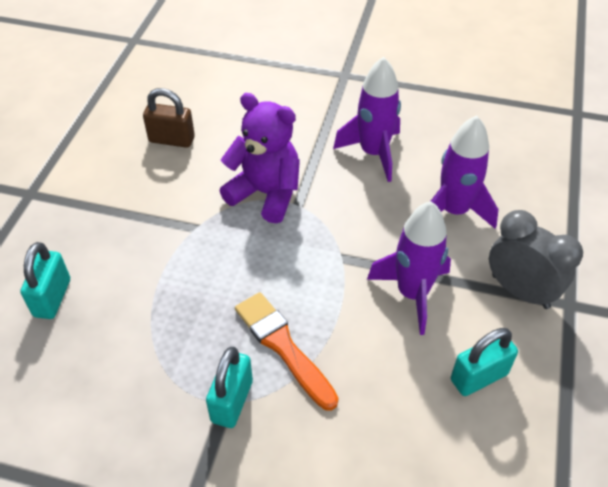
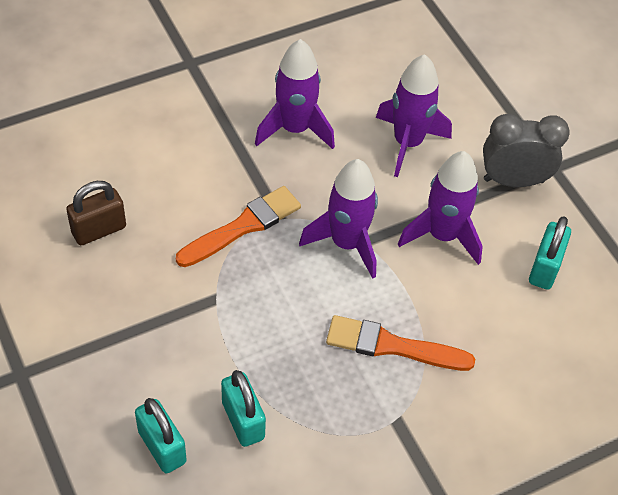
camera: 45 degrees left, 5 degrees up
(232, 401) = (399, 415): turquoise padlock -> turquoise padlock (243, 420)
(266, 194) = (243, 226): purple teddy bear -> orange brush
(328, 251) = (346, 243): none -> purple rocket

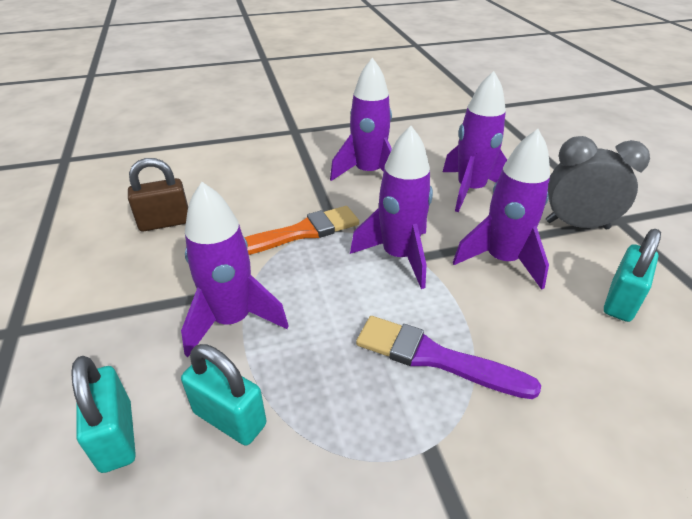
camera: 15 degrees right, 15 degrees down
(213, 335) = (232, 320): none -> purple rocket
(243, 420) = (230, 418): turquoise padlock -> turquoise padlock turned 45 degrees counterclockwise
(392, 346) = (435, 358): orange brush -> purple brush

